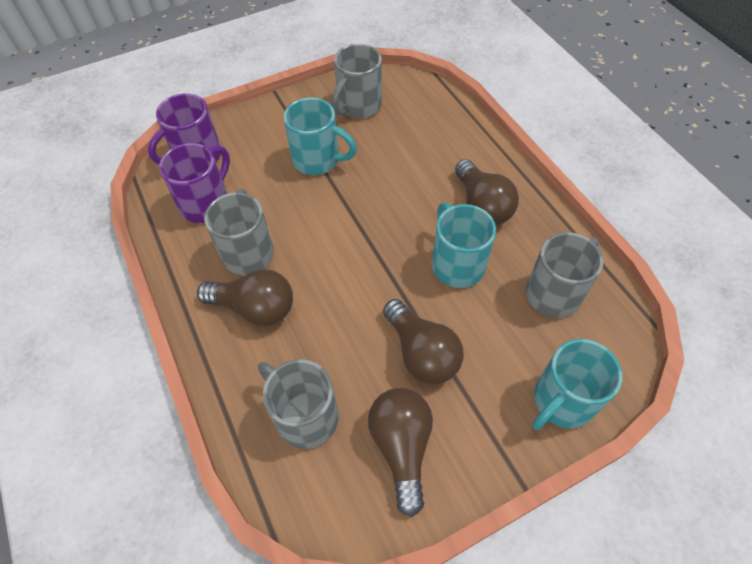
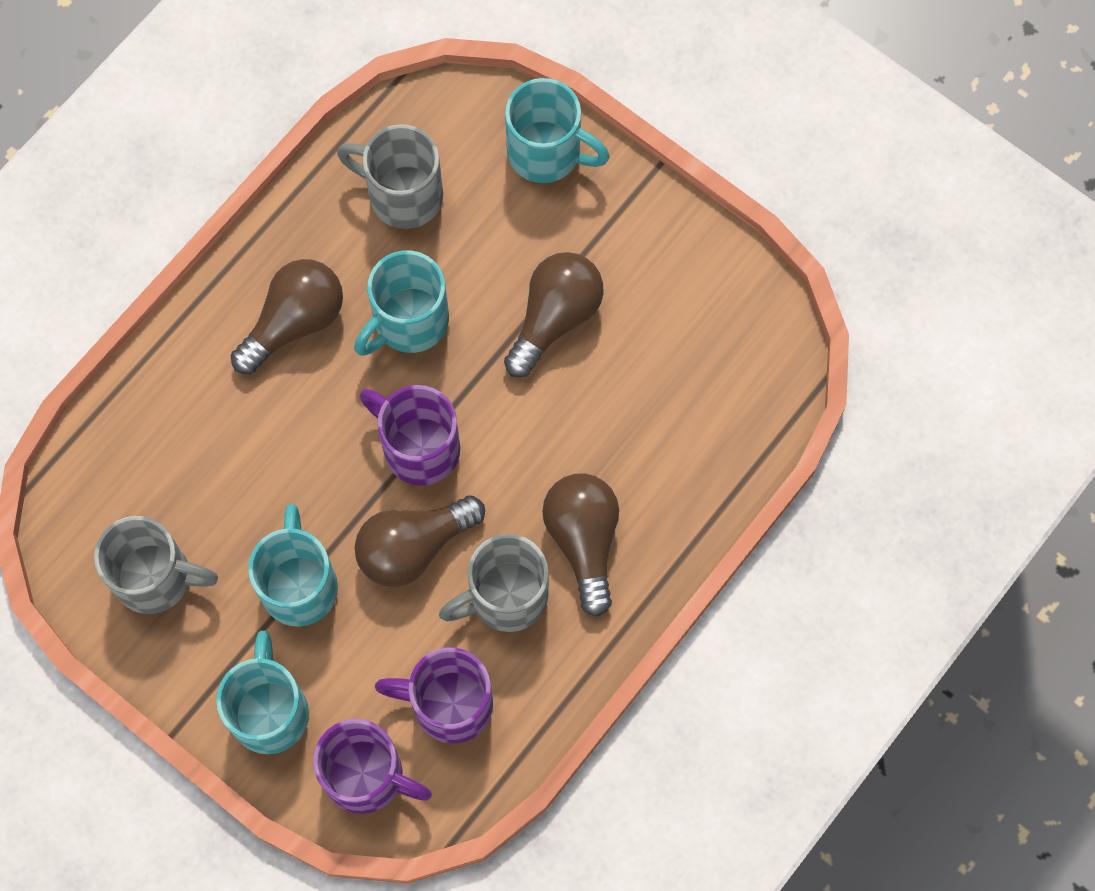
camera: 115 degrees left, 15 degrees up
(259, 129) = (270, 711): none -> turquoise mug
(305, 416) = (690, 411): grey mug -> none
(368, 241) = (419, 447): none -> purple mug
(402, 447) = (675, 296): brown light bulb -> brown light bulb (414, 547)

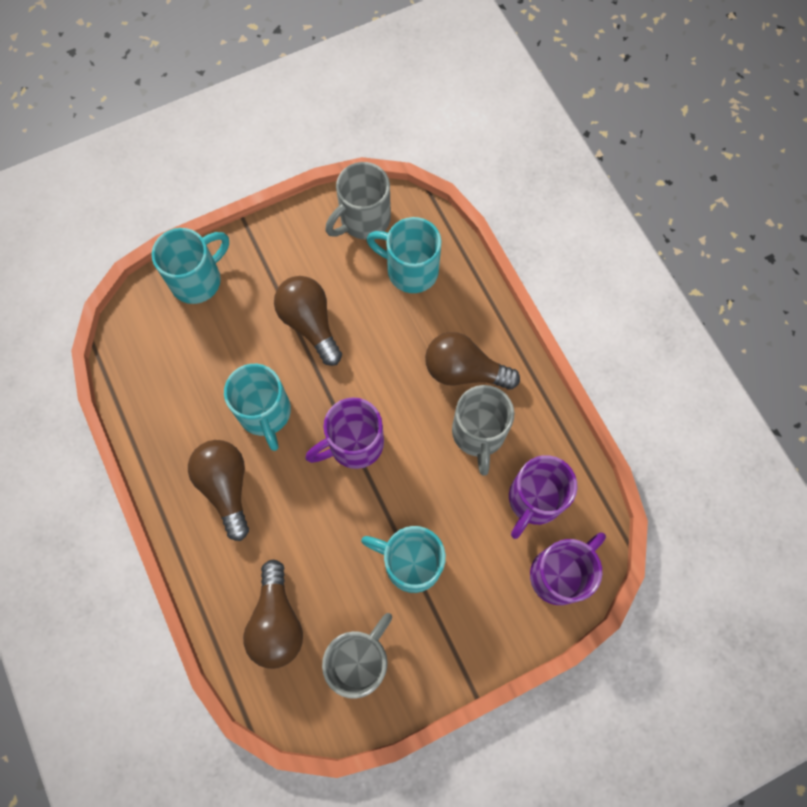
camera: 65 degrees left, 0 degrees up
(270, 711) = (488, 620): turquoise mug -> turquoise mug (410, 270)
(402, 195) = (176, 379): grey mug -> grey mug (363, 220)
(414, 547) = (419, 476): brown light bulb -> brown light bulb (276, 621)

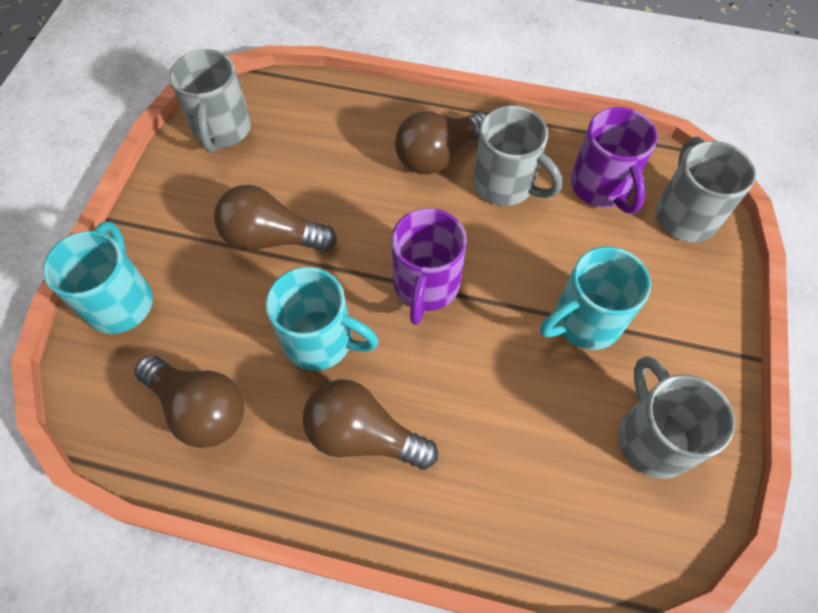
camera: 50 degrees left, 10 degrees down
(276, 621) = (552, 491): brown light bulb -> brown light bulb (200, 408)
(410, 270) = (306, 129): turquoise mug -> none
(559, 574) = (685, 214): purple mug -> grey mug

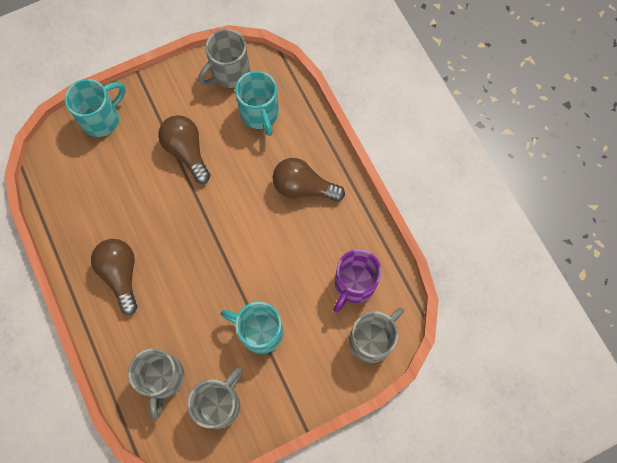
camera: 50 degrees right, 10 degrees up
(200, 408) = (80, 198): brown light bulb -> none
(321, 340) = (151, 219): turquoise mug -> turquoise mug (260, 114)
(426, 286) = (218, 243): purple mug -> none
(505, 184) = (313, 235): grey mug -> grey mug (163, 379)

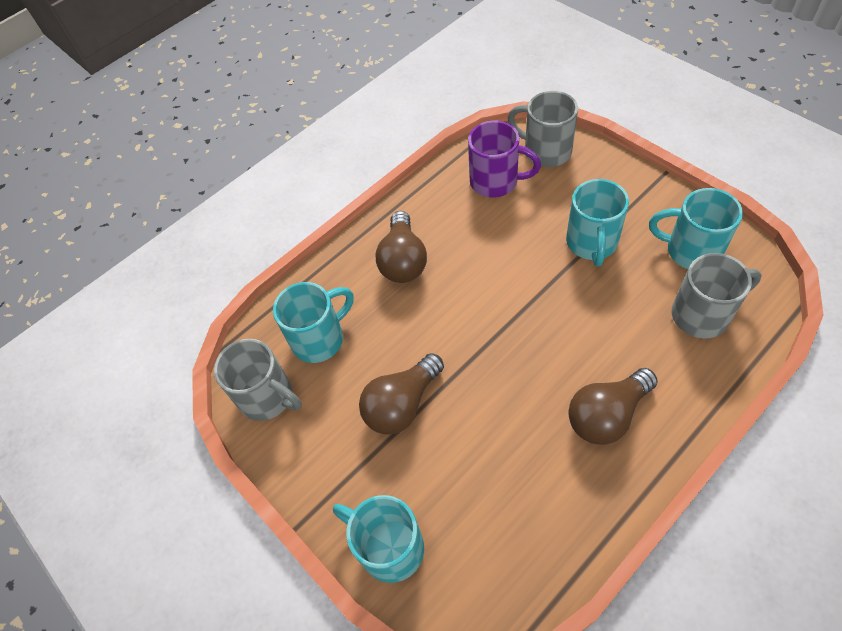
camera: 100 degrees left, 15 degrees down
(219, 403) = (691, 250): grey mug -> turquoise mug

